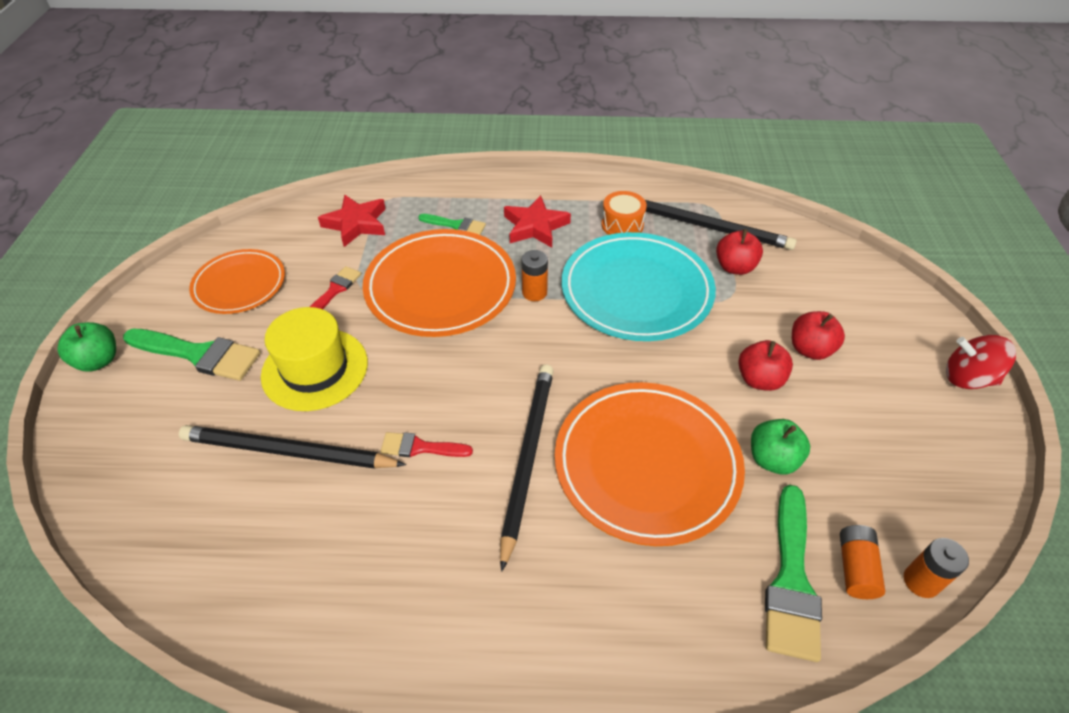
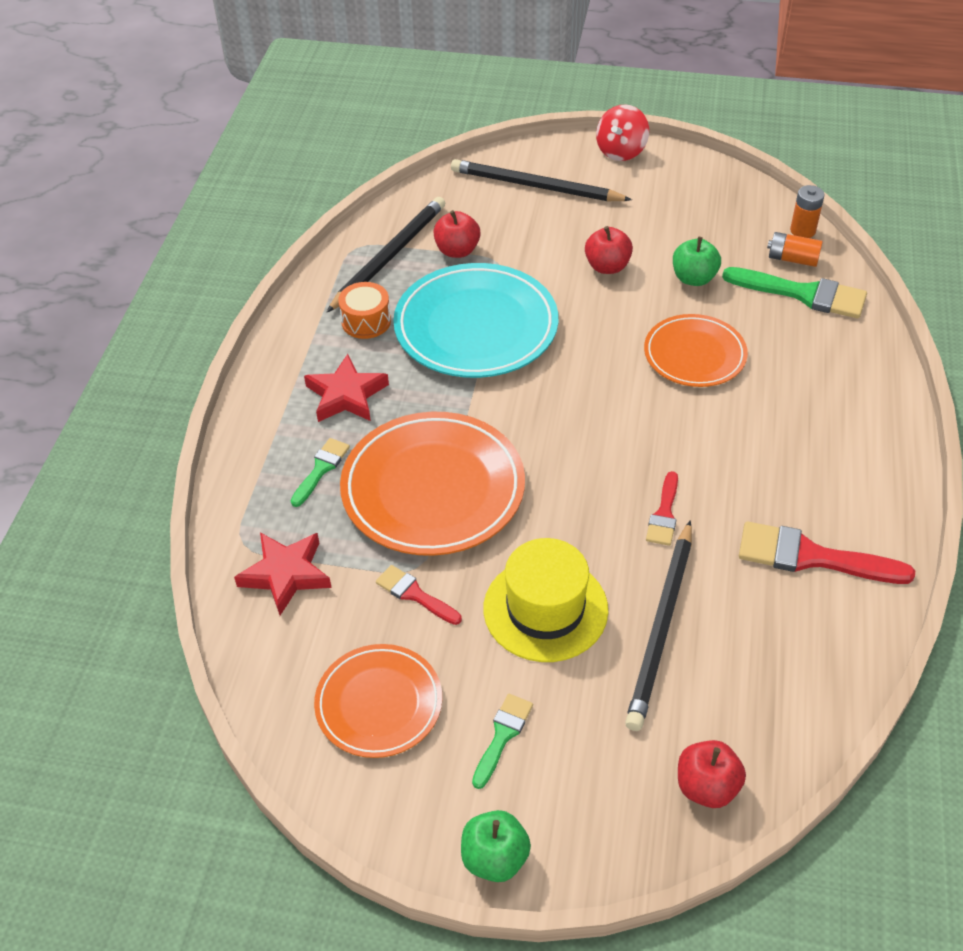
camera: 80 degrees left, 0 degrees up
(199, 354) = (502, 736): green brush -> green brush, size x0.57
(366, 584) = (811, 557): none -> red brush
(527, 458) = (682, 434): black pencil -> black pencil (535, 186)
(534, 292) = (460, 407): orange battery -> none
(646, 464) = (694, 355): orange plate -> orange plate, size x0.61
(810, 349) = (576, 228): red apple -> red apple (706, 787)

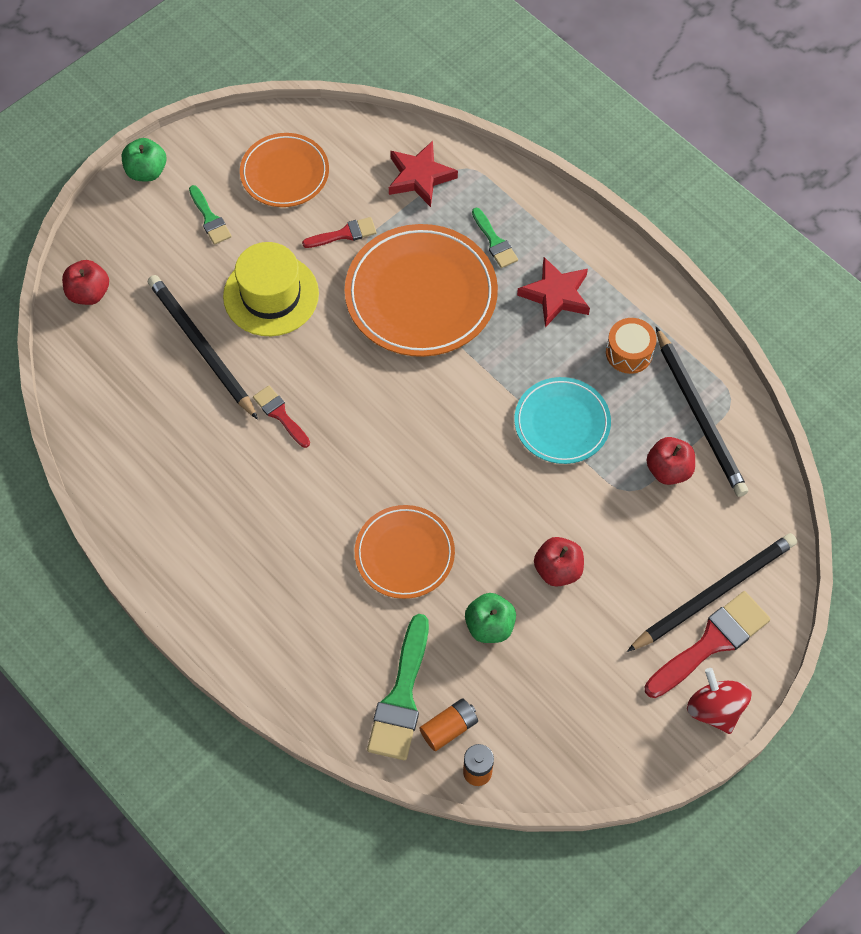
camera: 125 degrees right, 15 degrees up
(476, 327) = (562, 423): turquoise plate -> turquoise plate, size x0.61
(803, 294) = (401, 697): green brush -> green brush turned 45 degrees counterclockwise
(811, 557) = (169, 474): red brush -> red brush (711, 642)

